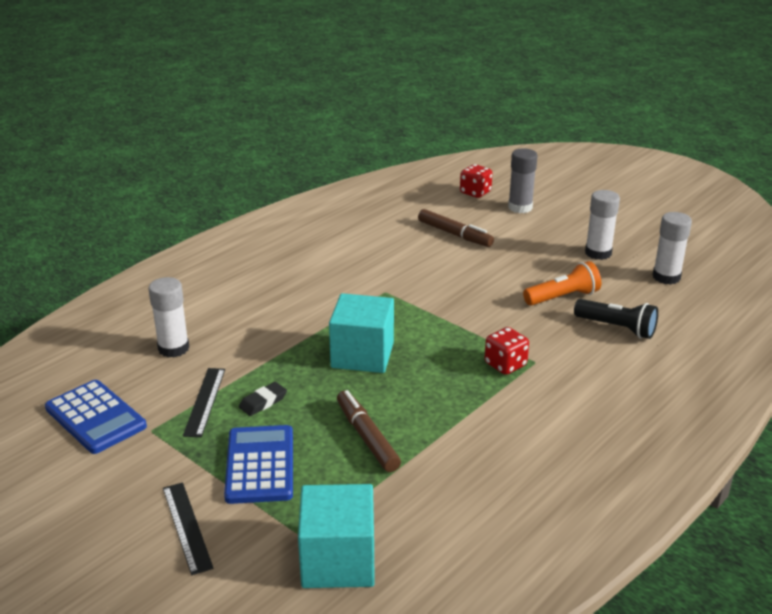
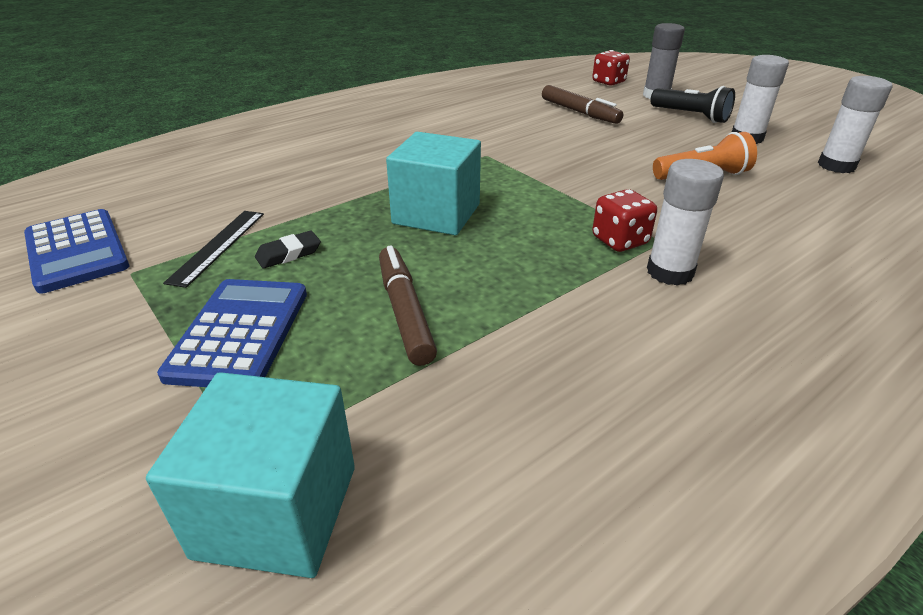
camera: 10 degrees right, 5 degrees up
(173, 348) = (219, 188): white glue stick -> white glue stick (670, 272)
(186, 527) = (80, 413): black ruler -> none
(617, 328) = (775, 213): black flashlight -> black flashlight (691, 116)

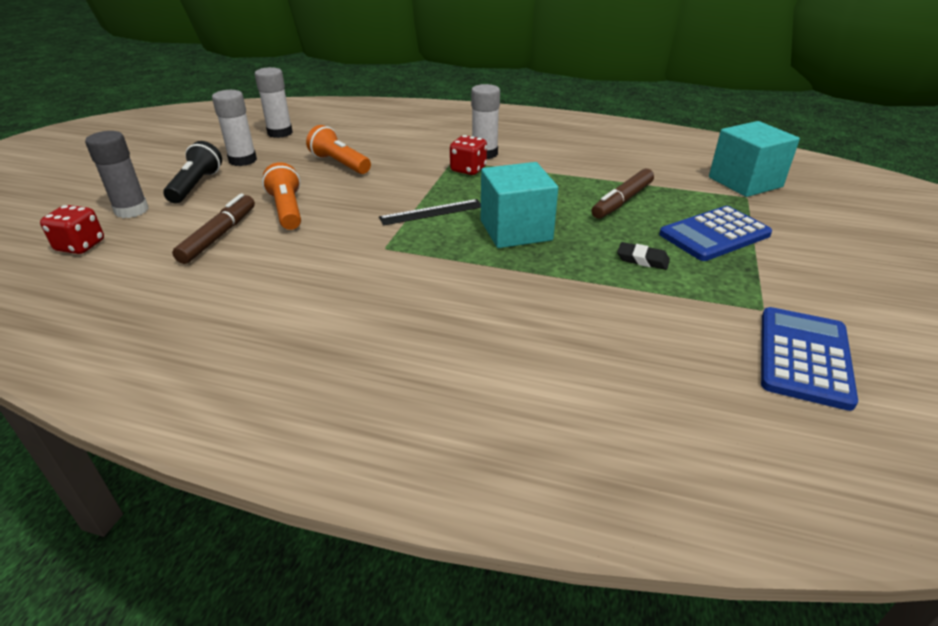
camera: 125 degrees left, 0 degrees up
(218, 246) = (684, 293): black ruler -> black ruler (431, 212)
(602, 136) = (287, 210): none -> orange flashlight

